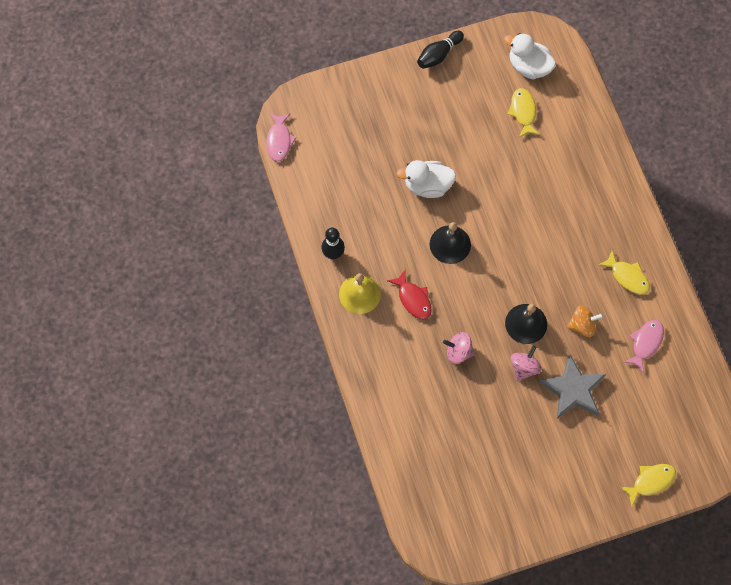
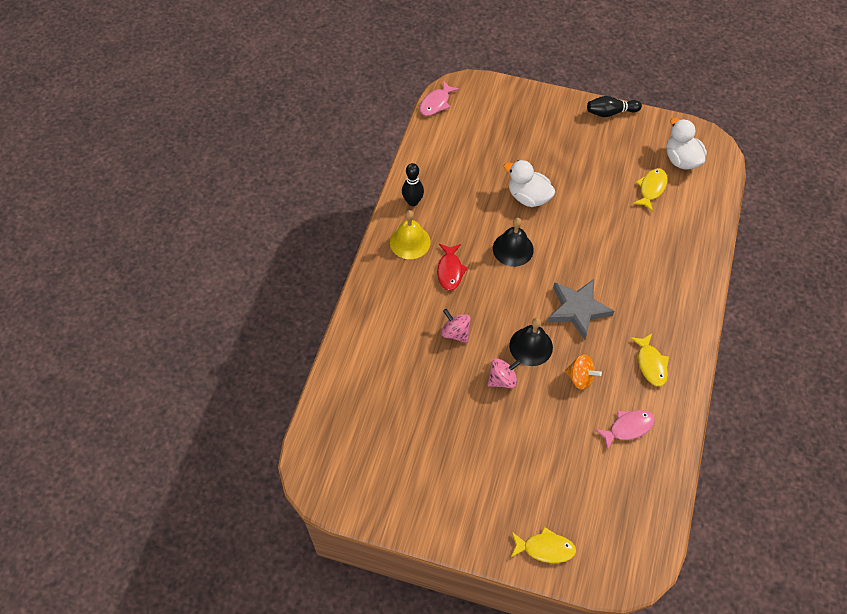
camera: 35 degrees right, 10 degrees down
(573, 390) = (532, 424): grey star -> grey star (578, 309)

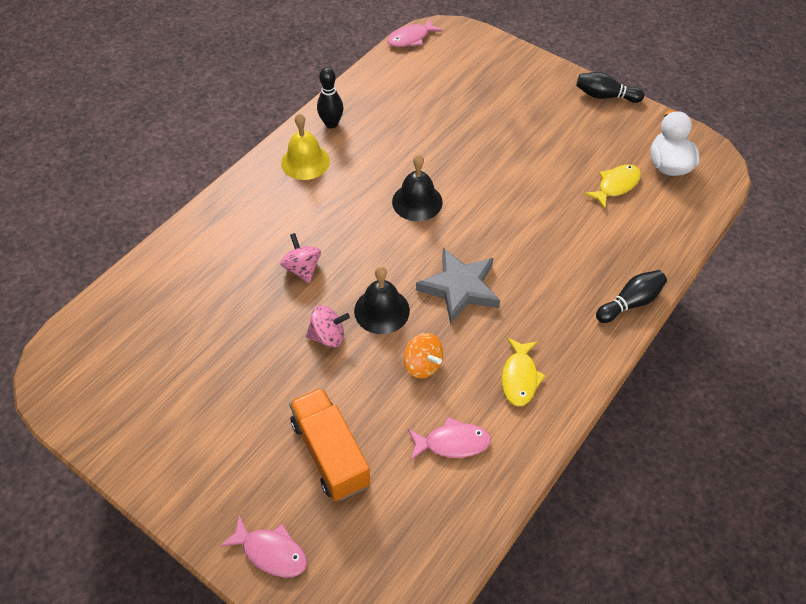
camera: 20 degrees right, 5 degrees down
(450, 271) = (333, 203): red fish -> none
(528, 197) = (463, 154): white duck -> none
(545, 548) = (271, 552): yellow fish -> pink fish
(549, 465) = (330, 453): none -> orange truck
(700, 281) = (630, 303): none -> black bowling pin

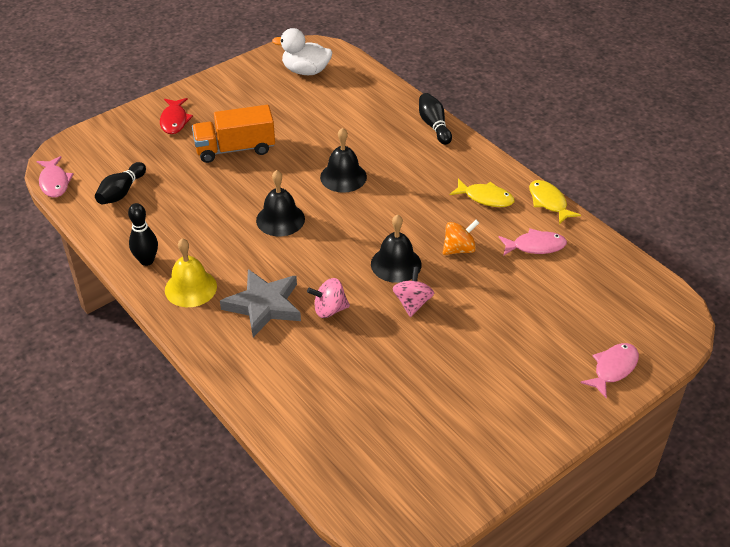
camera: 75 degrees left, 10 degrees down
(330, 453) = (530, 319): orange truck -> orange truck (235, 149)
(452, 443) = (535, 246): pink fish -> pink fish turned 75 degrees clockwise
(460, 288) = (388, 212): grey star -> grey star (264, 305)
(502, 237) = (343, 177): none -> black bell
(531, 88) = (174, 120): none -> red fish
(605, 96) = (210, 82): black bowling pin -> black bowling pin (121, 192)
(616, 185) = (314, 103): yellow fish -> yellow fish (549, 202)

